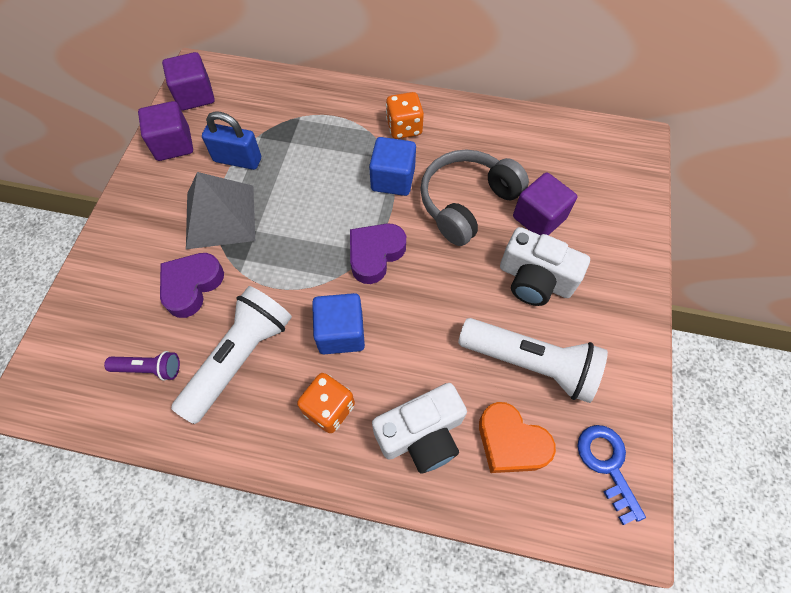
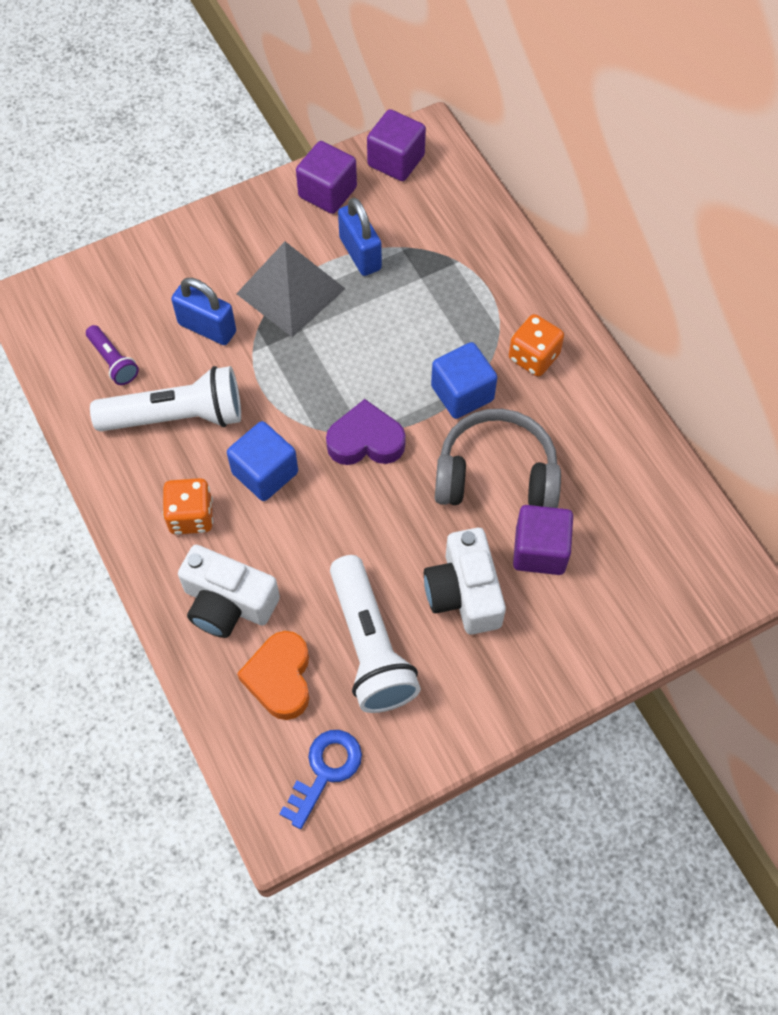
camera: 50 degrees right, 0 degrees up
(191, 286) = (207, 328): purple heart -> blue padlock

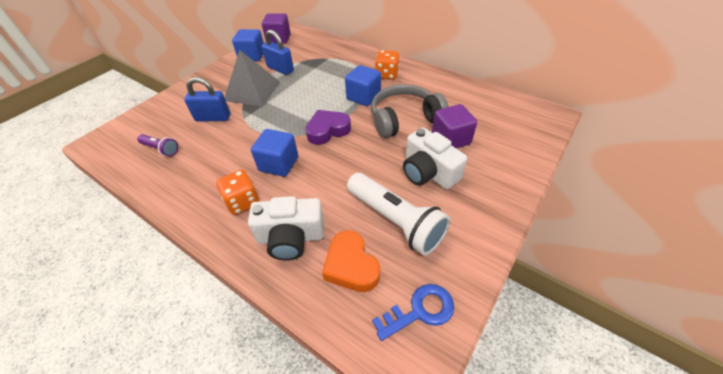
camera: 25 degrees left, 15 degrees down
(177, 417) = (211, 159): white flashlight -> none
(325, 771) = (419, 311): blue key -> blue key turned 60 degrees clockwise
(327, 192) = (252, 56): purple cube -> blue cube

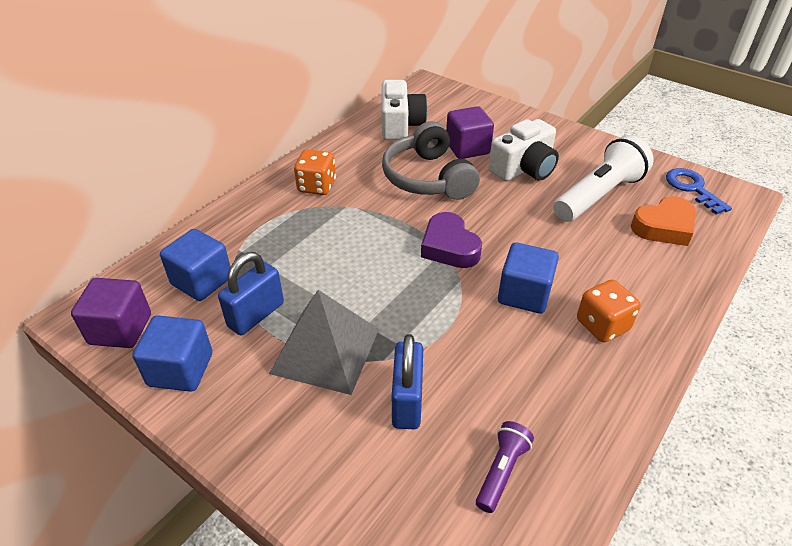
camera: 90 degrees left, 5 degrees down
(291, 237) = (645, 273): white camera -> white camera (400, 125)
(363, 97) = (371, 211): blue cube -> blue cube (202, 281)

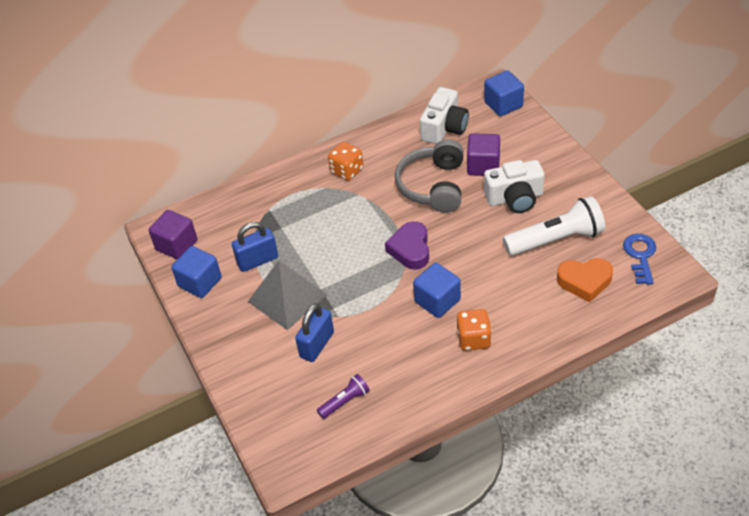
camera: 30 degrees right, 5 degrees up
(202, 281) = (236, 226): blue cube -> blue cube (503, 104)

